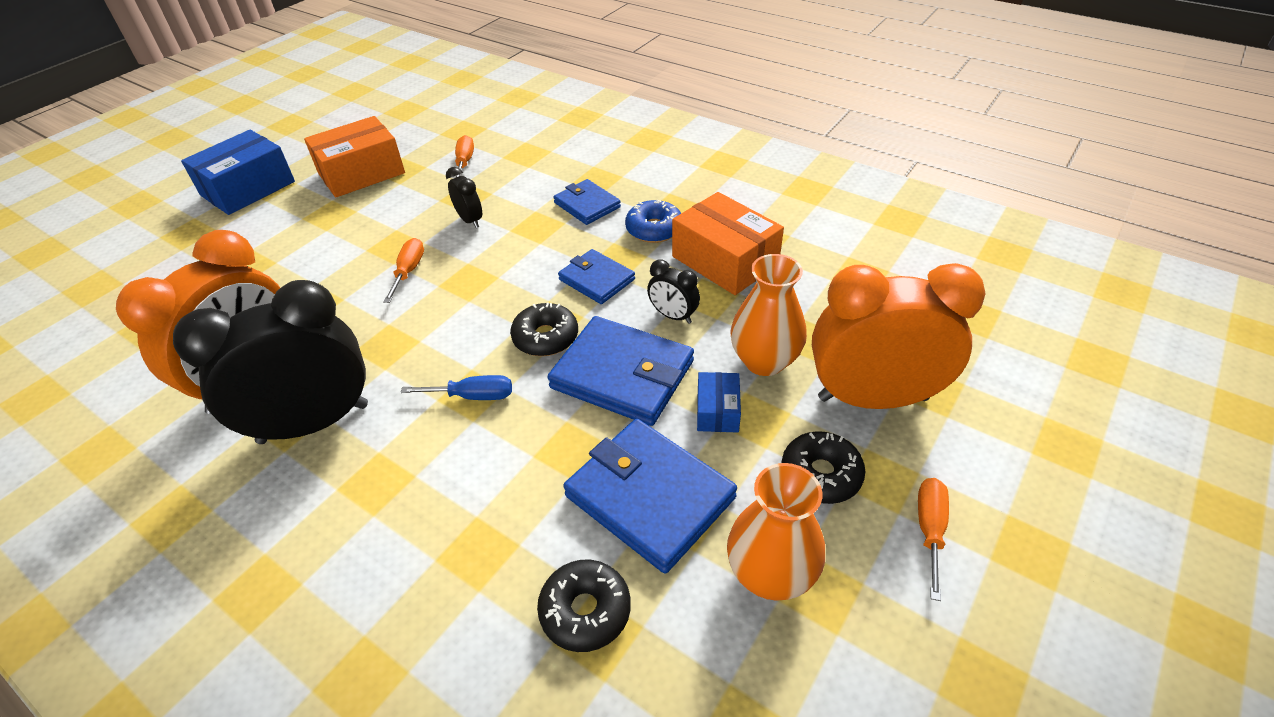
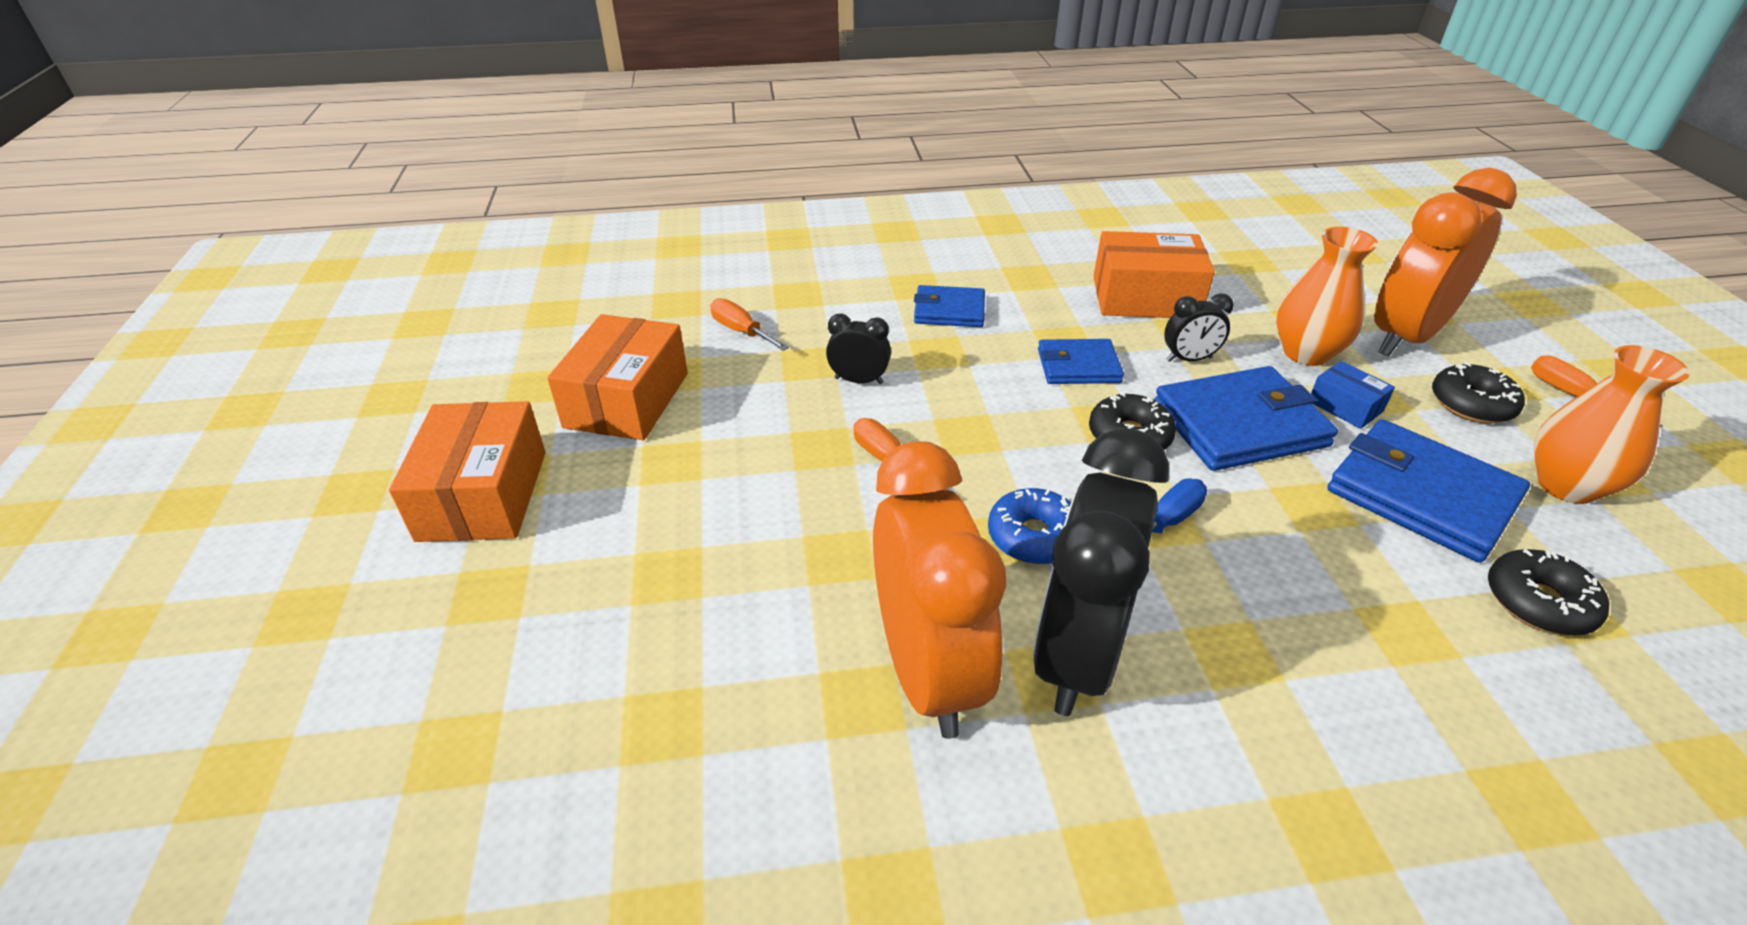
camera: 45 degrees left, 5 degrees down
(248, 188) = (483, 495): blue box -> orange box
(650, 497) = (1421, 495): blue wallet -> blue wallet turned 45 degrees clockwise
(654, 229) = (1046, 302): blue donut -> blue donut (1034, 537)

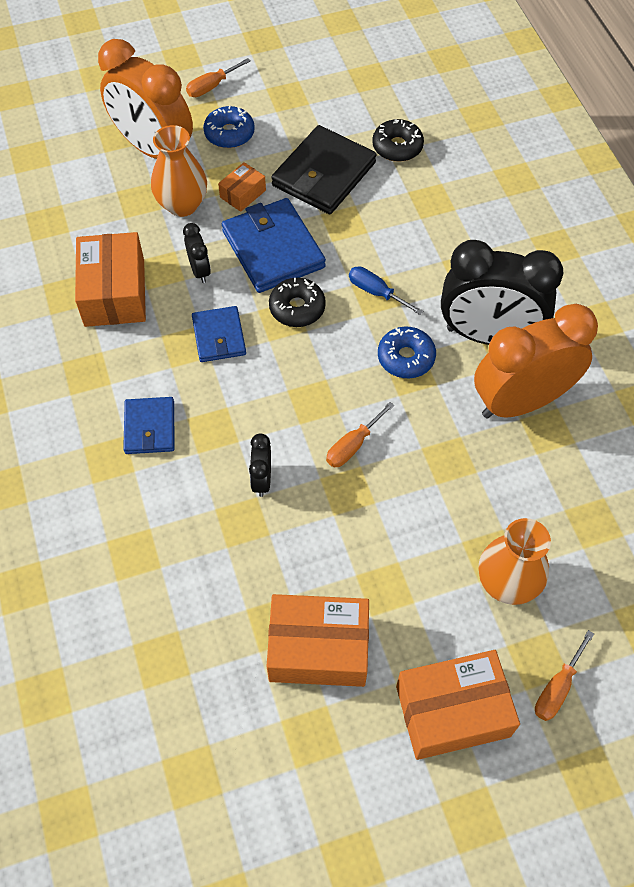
camera: 100 degrees left, 20 degrees up
(741, 331) = (203, 586): orange screwdriver -> orange screwdriver (557, 688)
(1345, 406) = (243, 194): blue box -> orange box
(1421, 495) = (324, 174): blue wallet -> black wallet
(1471, 404) = (229, 134): black donut -> blue donut
(1566, 486) = (301, 113): orange vase -> orange vase (507, 583)

